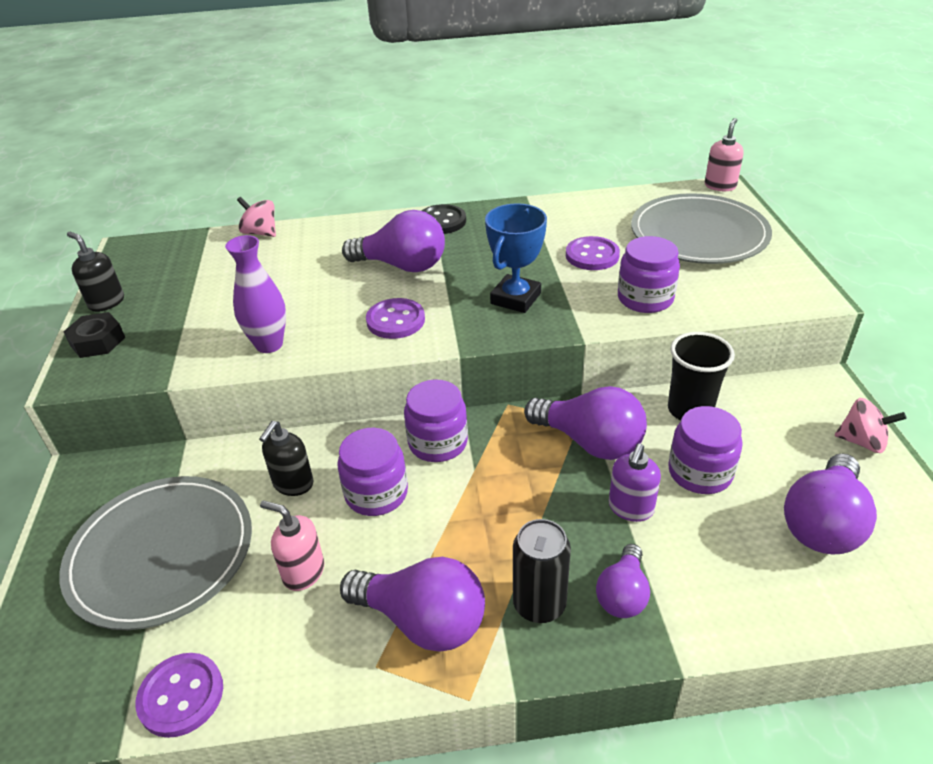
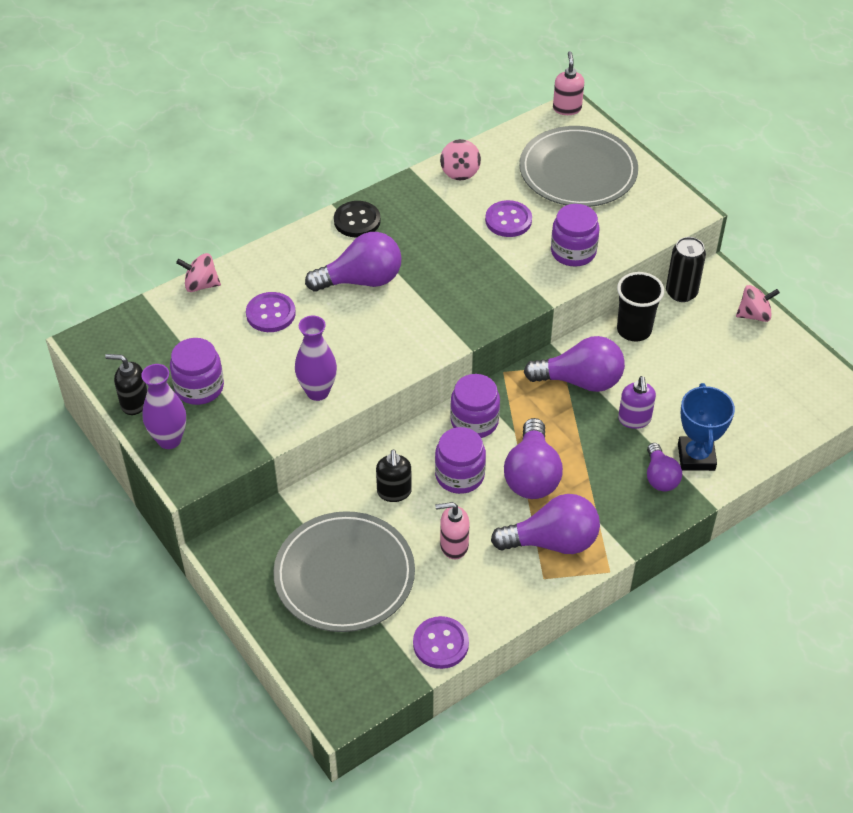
camera: 30 degrees left, 10 degrees up
(97, 341) = (169, 440): black nut -> purple vase
(395, 320) = (399, 336): purple button -> purple button (271, 314)
(515, 298) = (477, 283): blue trophy -> blue trophy (696, 457)
(539, 604) = (615, 503): black can -> black can (681, 292)
(572, 208) = (460, 172): none -> pink spinning top
(700, 472) = (664, 377): purple jar -> purple jar (199, 387)
(823, 523) = (753, 384): purple light bulb -> purple light bulb (532, 475)

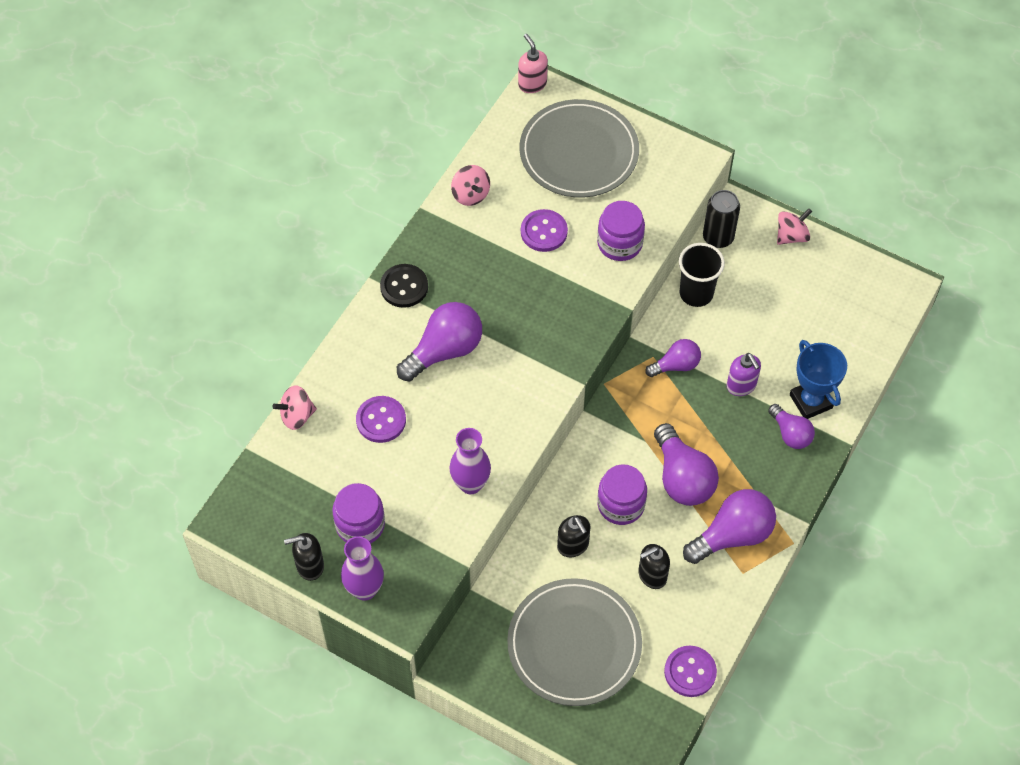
camera: 25 degrees left, 10 degrees up
(453, 546) = (652, 575): pink soap dispenser -> black soap dispenser
(474, 421) = (605, 445): purple jar -> none
(580, 381) = (676, 365): purple light bulb -> purple light bulb, size x0.60

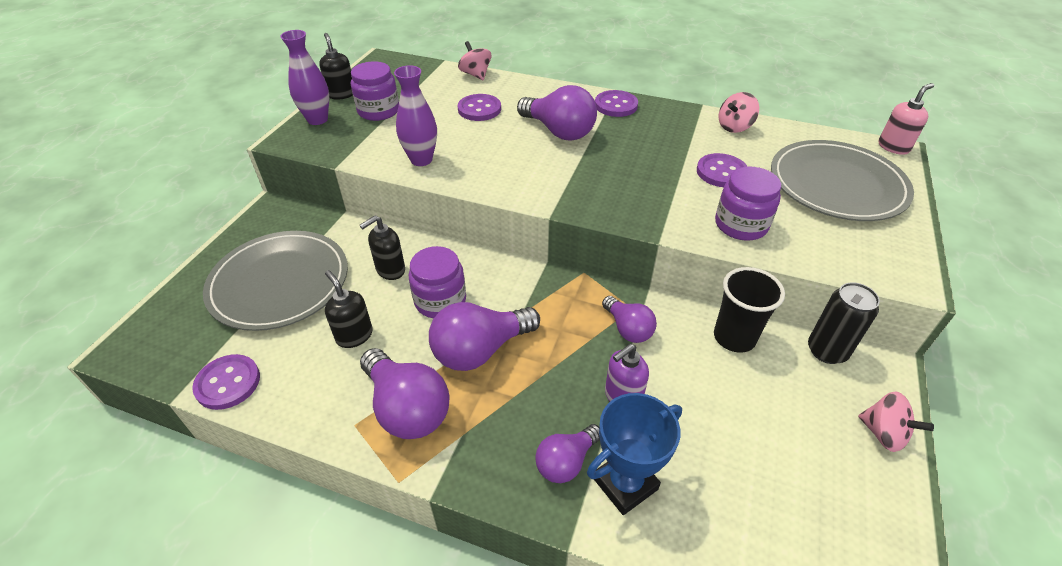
camera: 80 degrees right, 15 degrees down
(404, 287) = (616, 105): black button -> purple button

